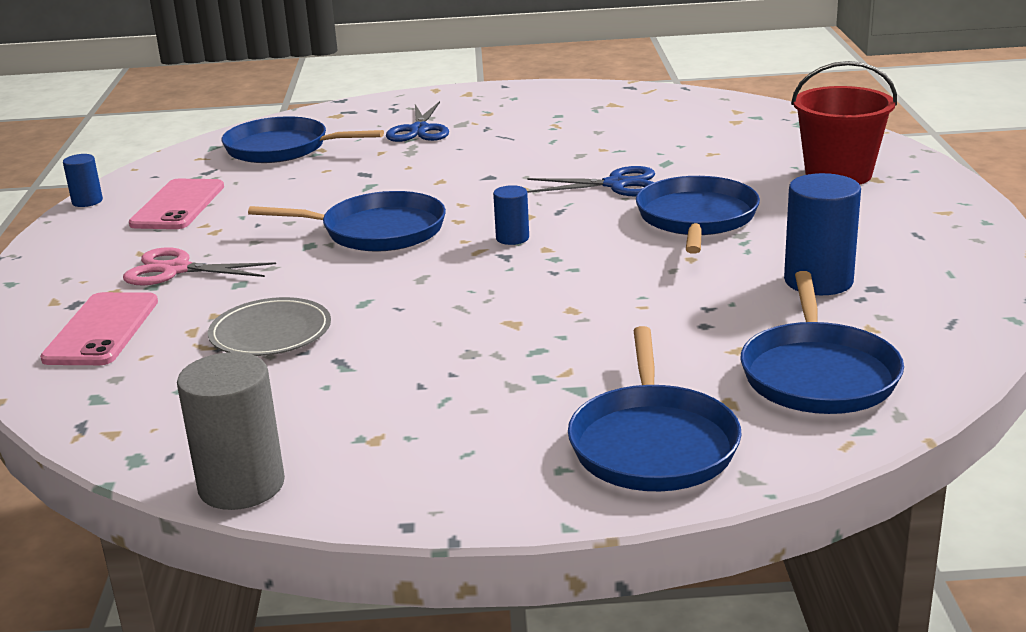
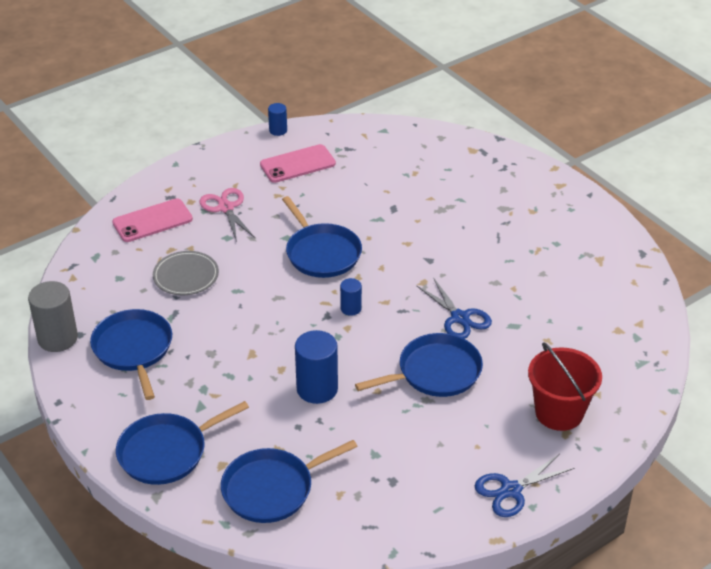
camera: 55 degrees right, 15 degrees up
(282, 148) = (403, 157): blue pan -> blue pan (133, 349)
(419, 130) = (478, 196): blue scissors -> blue scissors (511, 490)
(818, 281) = (384, 454): blue cylinder -> blue cylinder (317, 389)

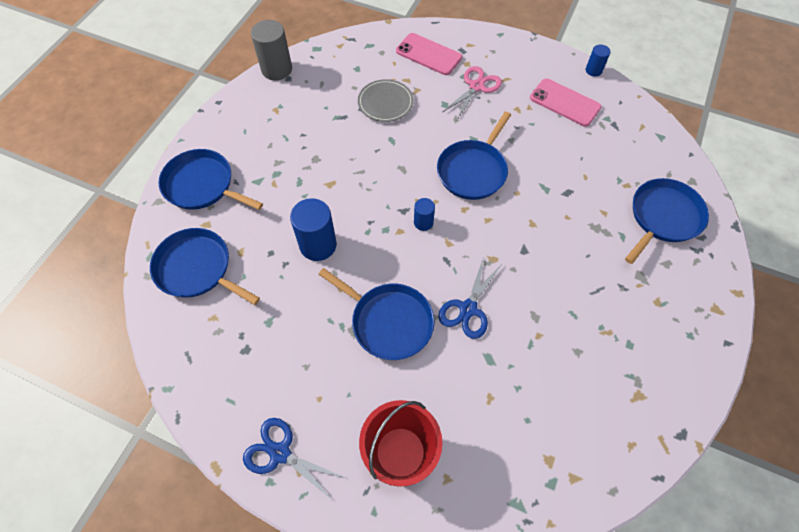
camera: 60 degrees right, 20 degrees up
(133, 349) = (291, 114): blue pan -> blue pan (663, 217)

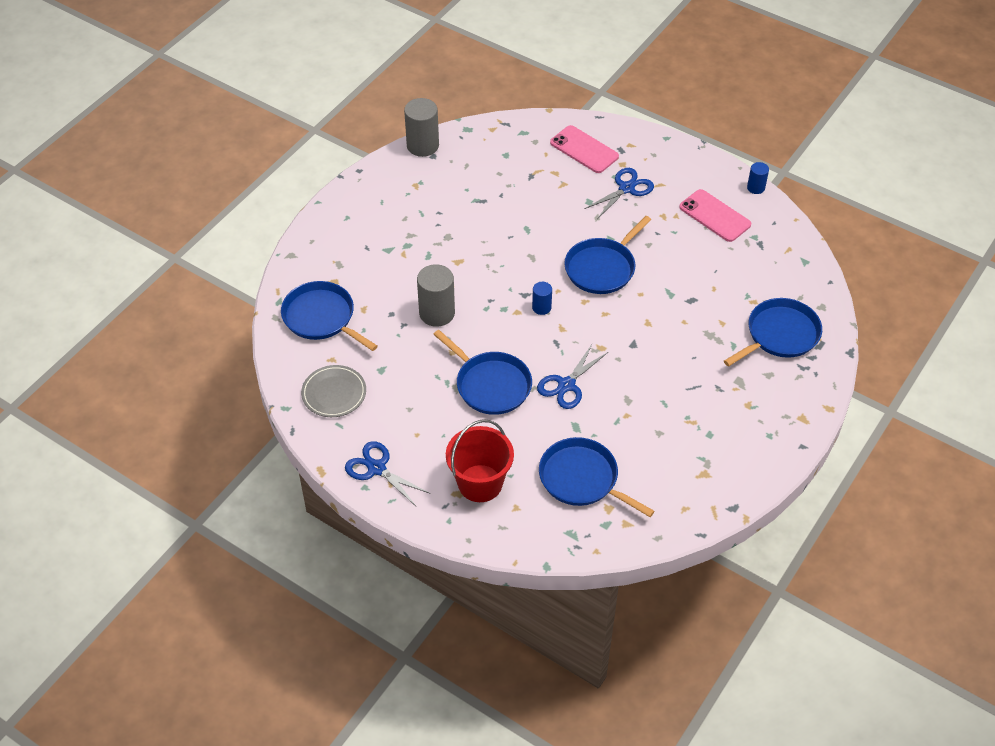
camera: 10 degrees right, 10 degrees down
(202, 185) = (334, 246): blue pan -> blue pan (582, 479)
(318, 245) = (437, 313): blue cylinder -> grey cylinder
(385, 102) = (528, 192): grey plate -> grey plate (334, 393)
(476, 86) = (626, 188): pink scissors -> blue scissors

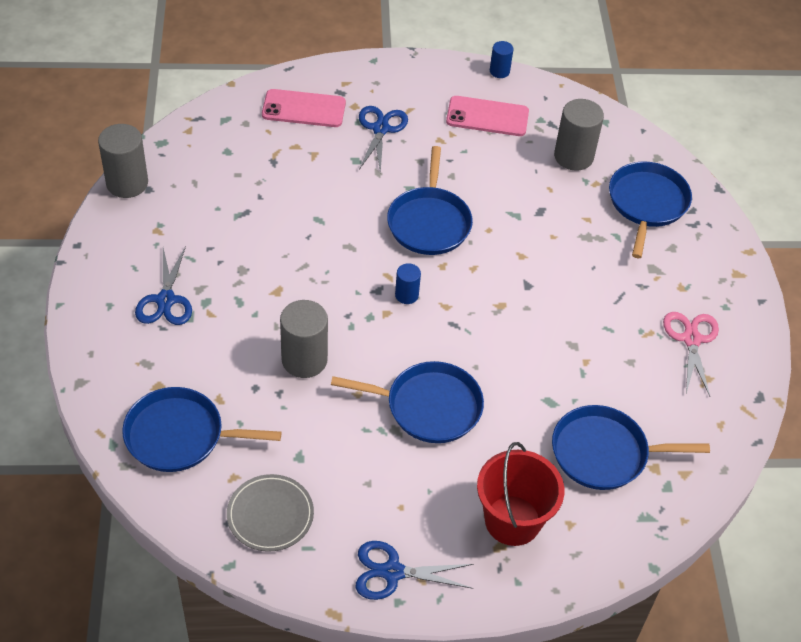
camera: 40 degrees left, 0 degrees up
(566, 385) = (503, 363): blue scissors -> blue scissors (166, 300)
(720, 443) = (691, 339): none -> pink scissors
(754, 274) = (573, 156): none -> grey cylinder

